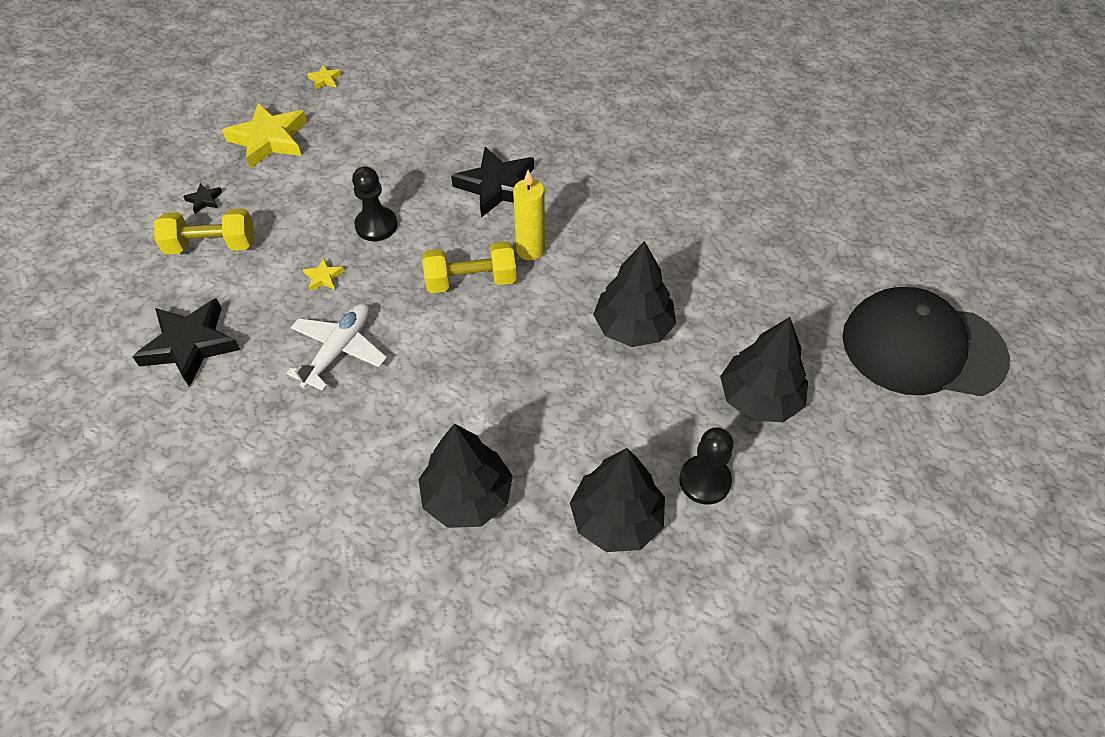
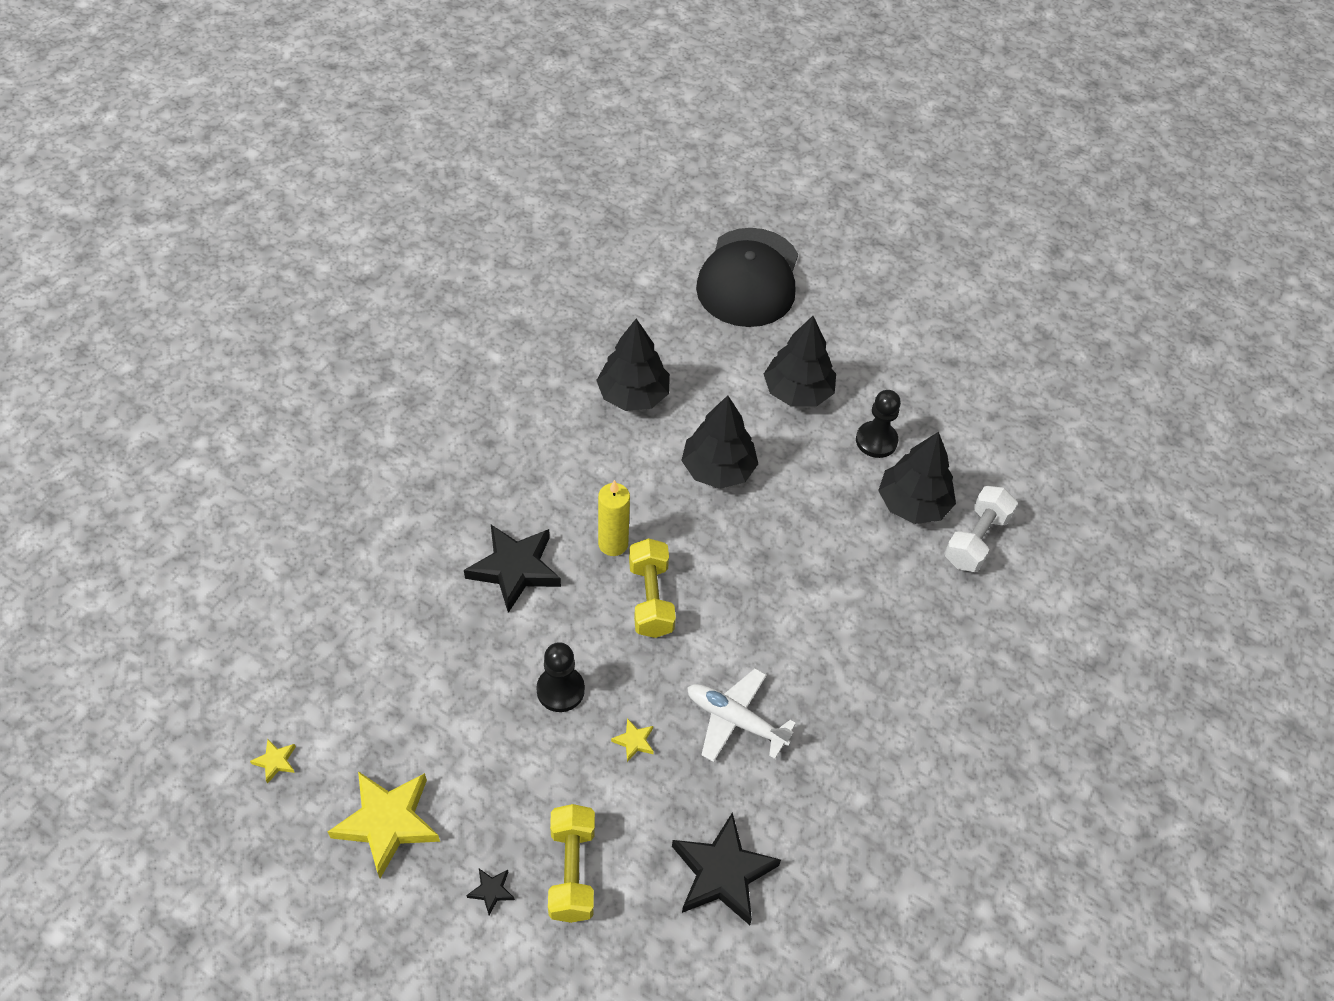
camera: 90 degrees left, 0 degrees up
(467, 497) = (897, 609): black tree -> black tree (633, 395)
(571, 591) = (976, 539): none -> white dumbbell

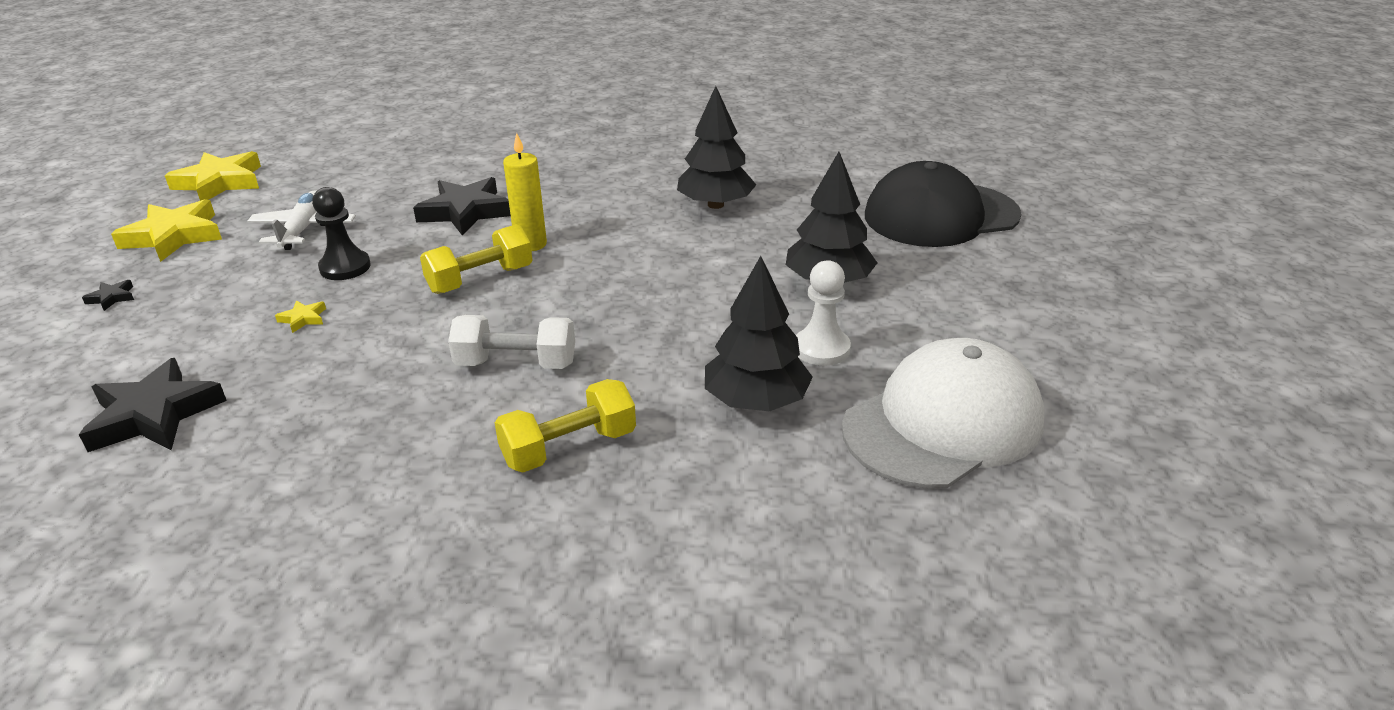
camera: 65 degrees right, 20 degrees down
(275, 761) = (220, 182): yellow star -> yellow star, size x2.34
(572, 871) = (140, 329): yellow dumbbell -> yellow dumbbell (569, 448)
(718, 469) = (673, 268): black tree -> none
(735, 720) = (357, 367): white plane -> white plane (303, 229)
(876, 441) = (821, 349): black pawn -> white pawn
(976, 539) = (750, 468): white dumbbell -> white dumbbell (516, 364)
(984, 428) = (943, 423): none -> white cap

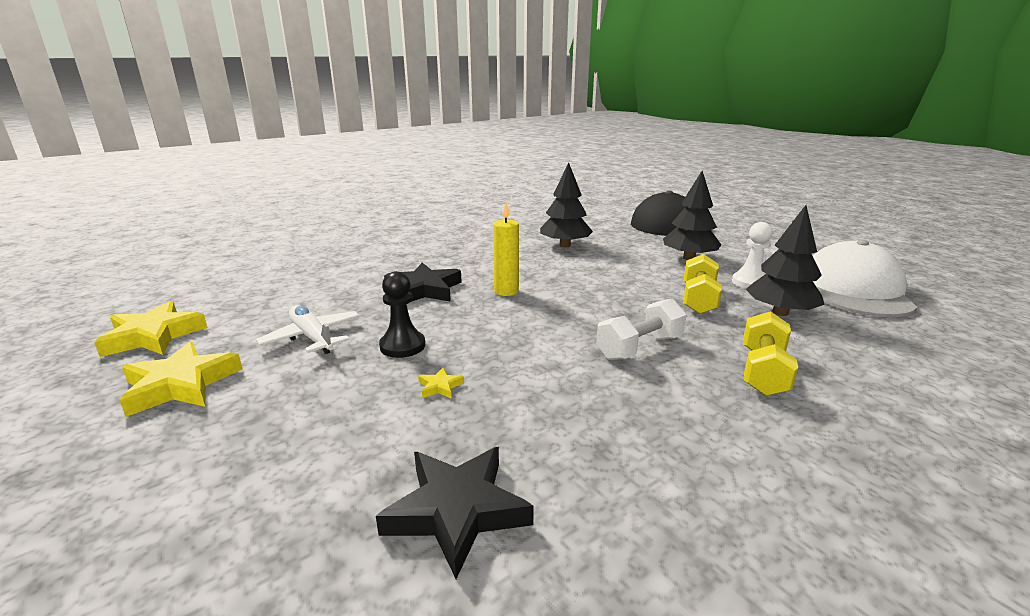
camera: 40 degrees left, 10 degrees down
(112, 298) = (204, 453): black star -> none
(480, 279) = (517, 318): yellow dumbbell -> yellow dumbbell (698, 299)

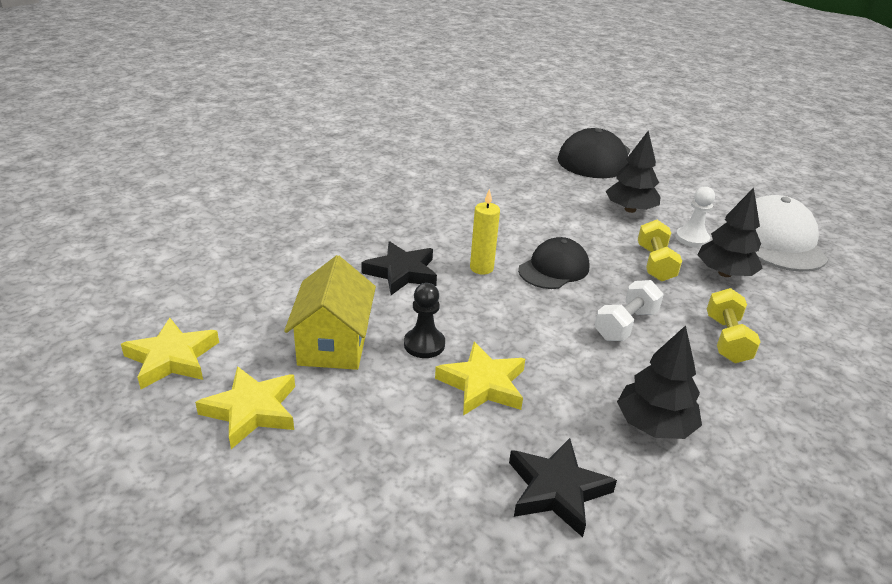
camera: 15 degrees left, 10 degrees up
(312, 337) = (333, 343): white plane -> yellow house
(440, 387) = (483, 384): yellow star -> yellow star, size x2.34
(565, 245) = (507, 199): black tree -> black tree (654, 425)
(582, 296) = (554, 268): none -> black cap

